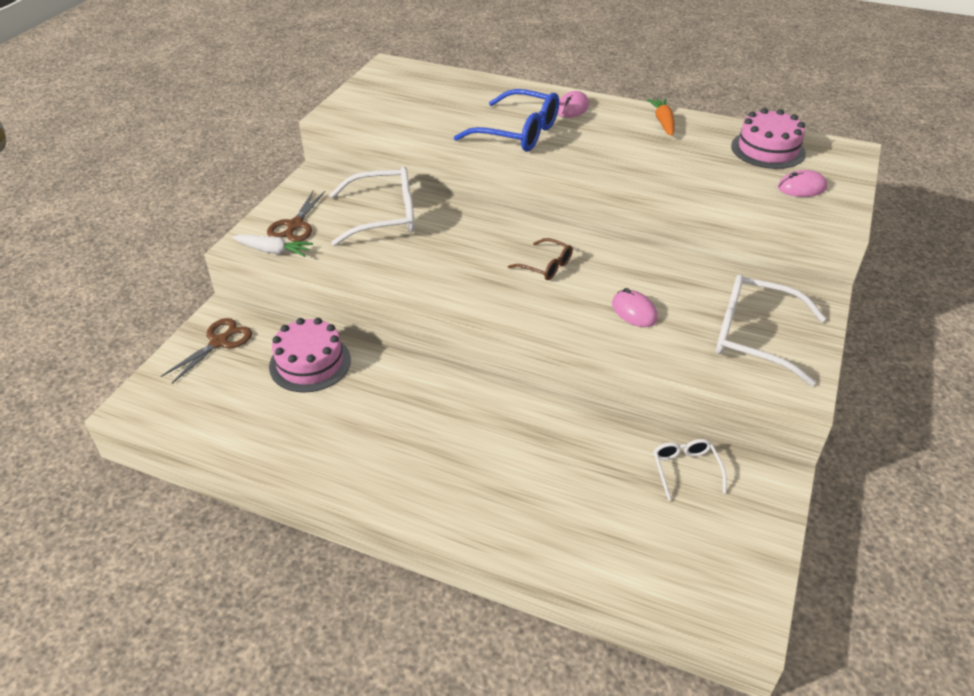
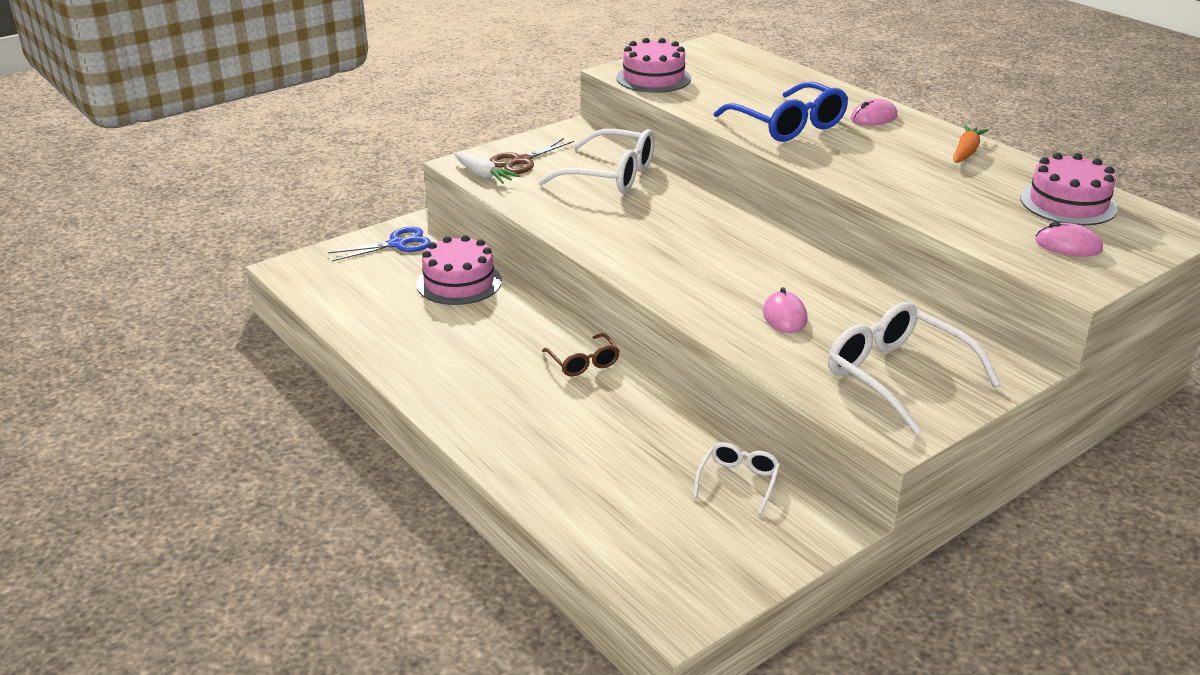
camera: 30 degrees right, 10 degrees down
(219, 342) = (397, 244): brown scissors -> blue scissors
(370, 114) = (653, 78): none -> pink cake
(546, 266) = (731, 255): brown glasses -> brown glasses (583, 363)

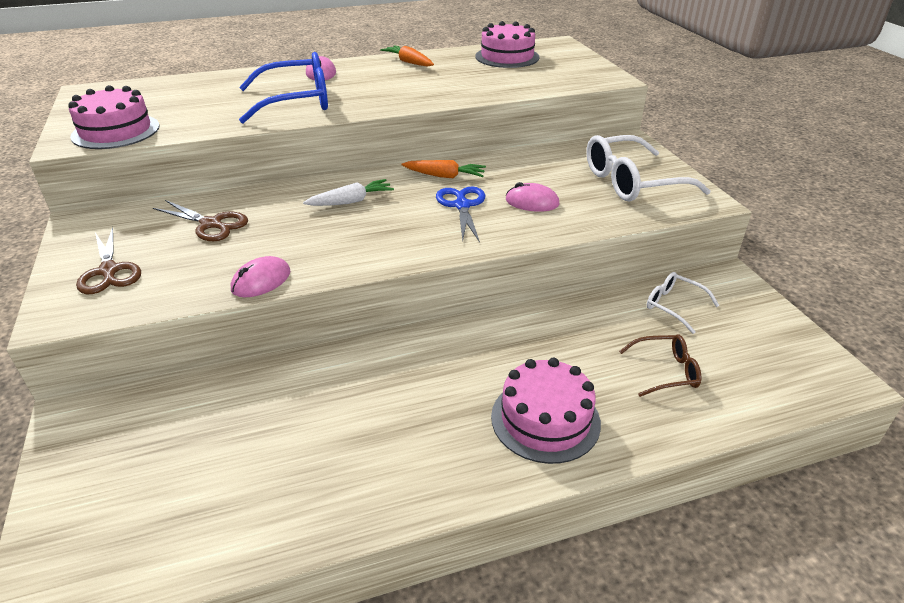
camera: 70 degrees left, 5 degrees up
(397, 244) = (101, 448): blue scissors -> blue scissors (462, 205)
(459, 282) = (247, 406): pink cake -> pink cake (545, 419)
(483, 175) = (109, 305): white carrot -> white carrot (351, 201)
(583, 363) = (467, 348): brown glasses -> brown glasses (666, 371)
(610, 175) = (211, 224): white glasses -> brown scissors
(795, 257) = (444, 176): none -> orange carrot
(1068, 245) = (562, 70): pink mouse -> pink mouse (261, 281)

